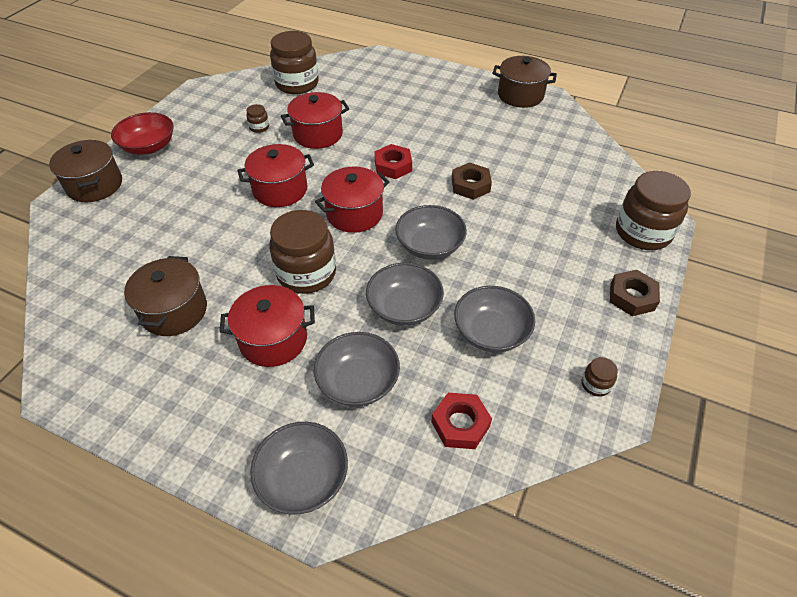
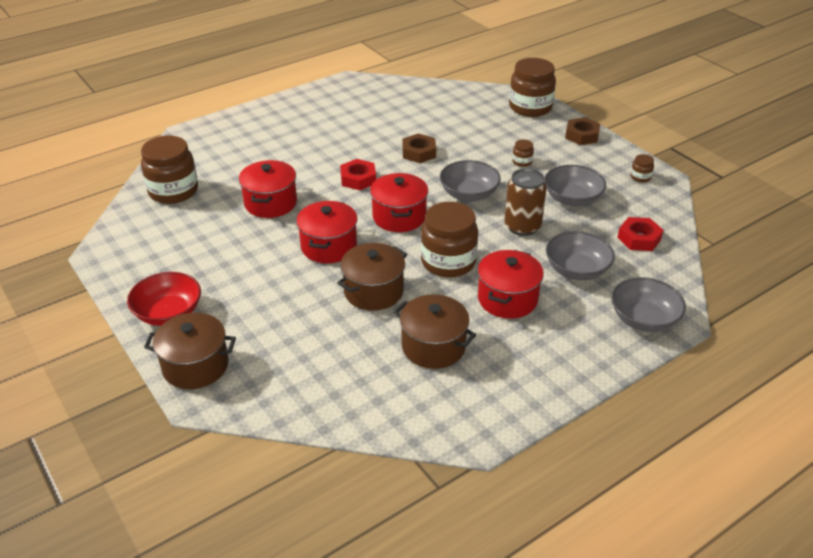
camera: 60 degrees left, 10 degrees down
(259, 127) = (219, 233): brown jar -> brown jar (522, 162)
(404, 307) = (522, 227): grey bowl -> brown can
(520, 95) = (333, 90): brown pot -> brown pot (373, 291)

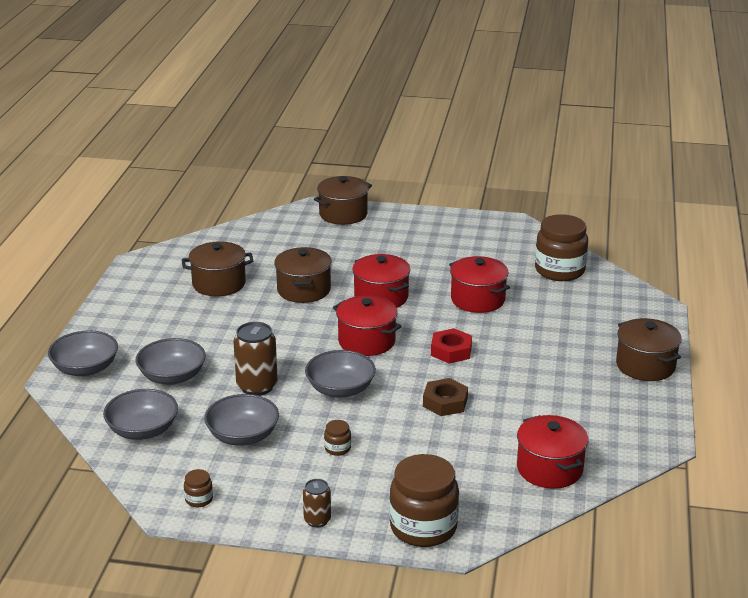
camera: 135 degrees right, 10 degrees down
(168, 313) = (406, 222): red bowl -> none
(273, 111) = (645, 366): none -> brown pot
(448, 262) = (280, 331): brown jar -> none
(507, 299) = (203, 331): red pot -> red pot (549, 469)
(582, 135) = (317, 520): brown nut -> brown can
(639, 238) = (143, 430): red nut -> grey bowl

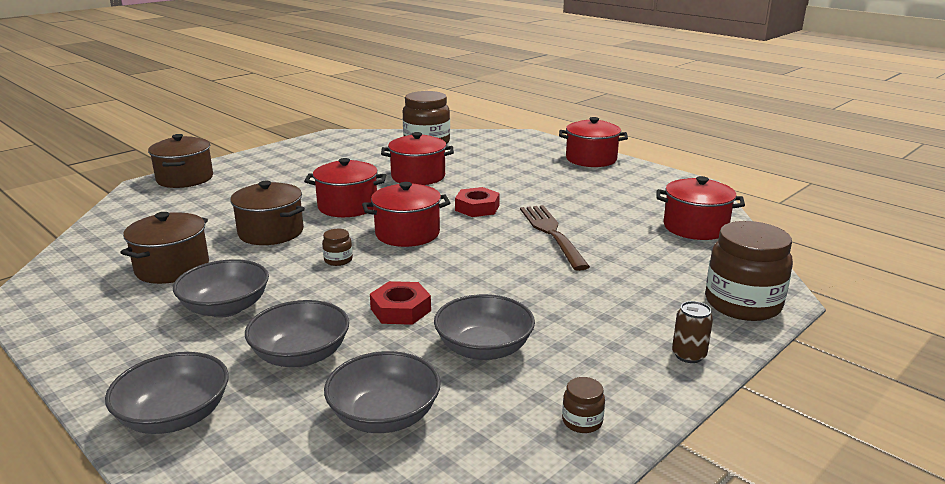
camera: 55 degrees left, 5 degrees down
(257, 386) = (400, 310): brown can -> red nut
(337, 448) = (569, 303): brown jar -> brown jar (338, 260)
(340, 389) = (468, 269): grey bowl -> grey bowl (226, 308)
(445, 402) = (552, 234): brown nut -> brown fork
(645, 366) = (591, 159): brown pot -> red pot

